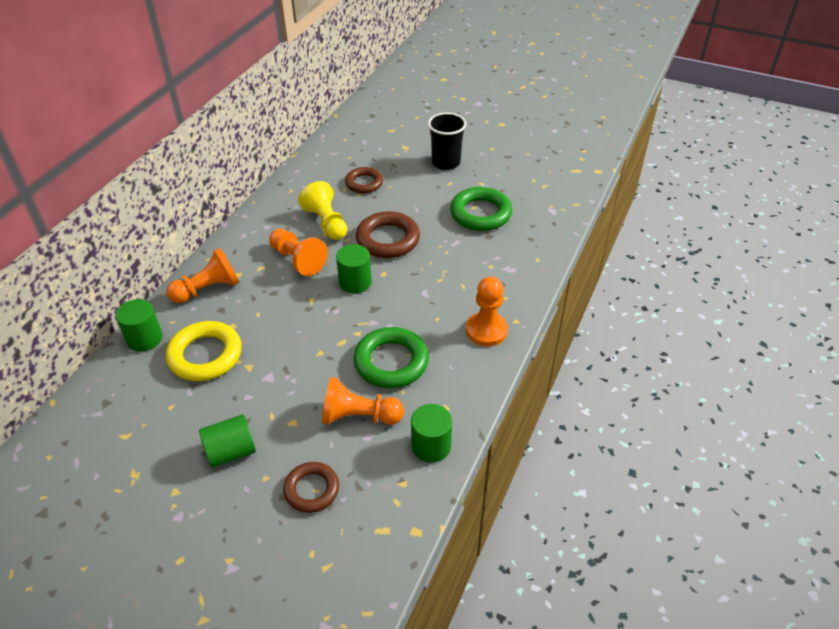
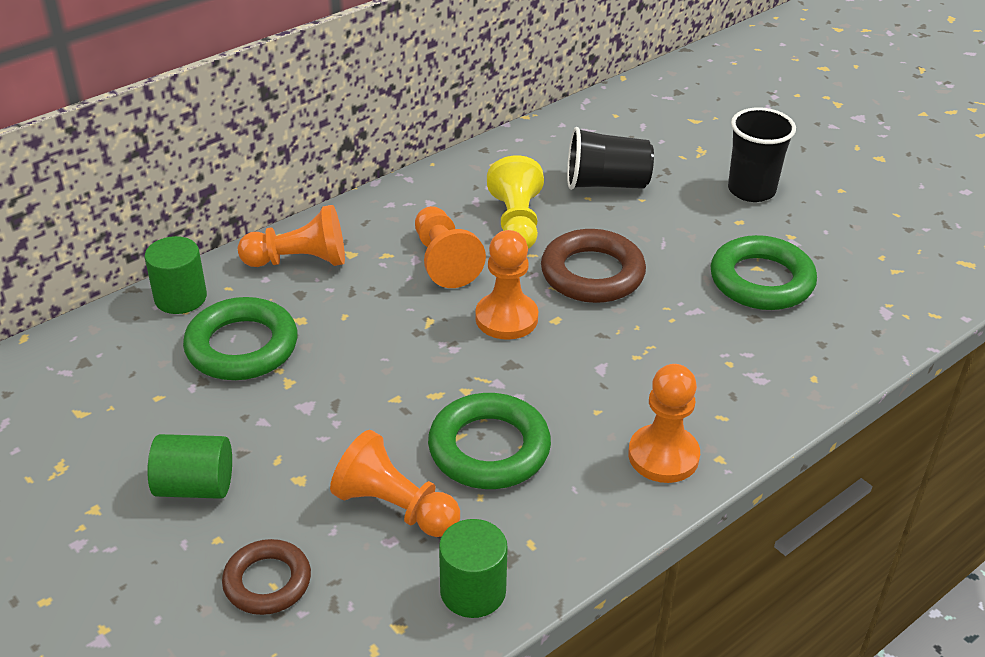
camera: 25 degrees right, 5 degrees down
(205, 355) = (242, 347): yellow ring -> green ring
(355, 282) = (506, 318): green cylinder -> orange pawn
(364, 183) = (606, 184): brown ring -> black cup

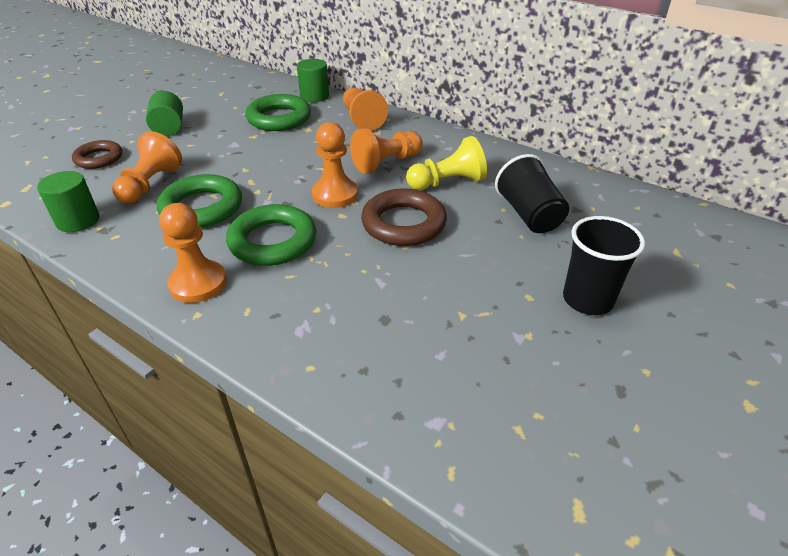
camera: 75 degrees right, 0 degrees up
(761, 281) = (442, 319): green ring -> green ring (273, 241)

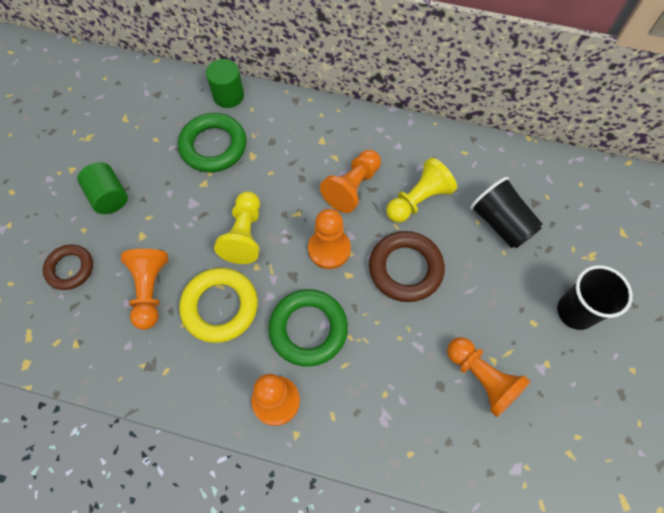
camera: 20 degrees left, 25 degrees up
(78, 220) = (116, 363): green cylinder -> none
(202, 208) = (220, 307): green ring -> yellow ring
(263, 170) = (244, 235): none -> yellow pawn
(362, 119) = (296, 123): orange pawn -> orange pawn (482, 378)

